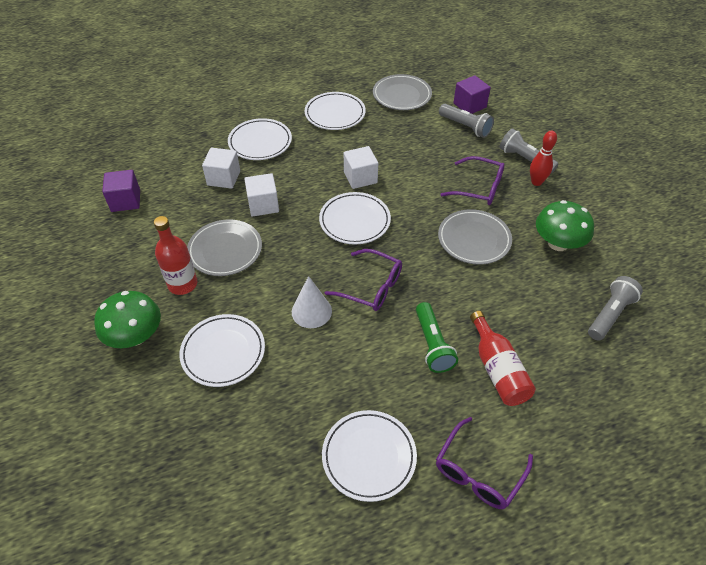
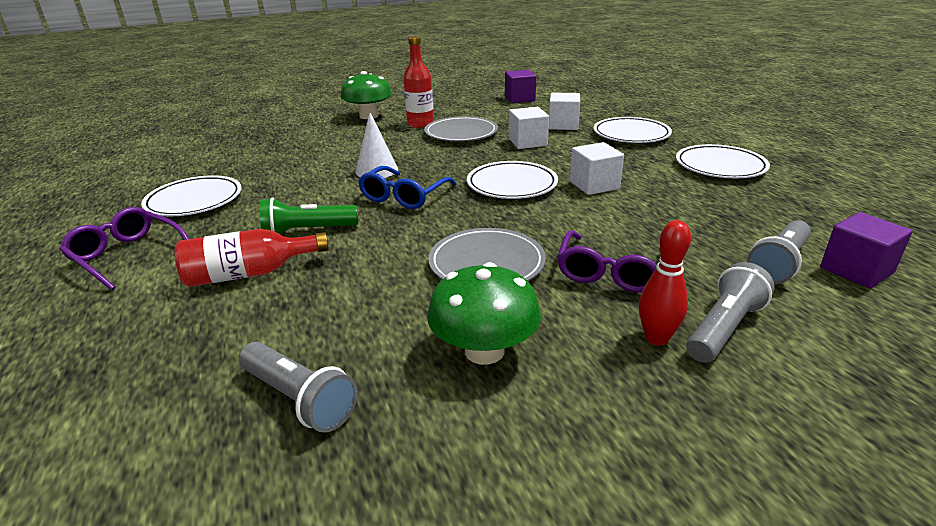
camera: 90 degrees right, 20 degrees down
(223, 352) = (341, 142): white plate -> none
(371, 287) = (404, 196): purple glasses -> blue glasses
(402, 95) = (816, 208): grey plate -> none

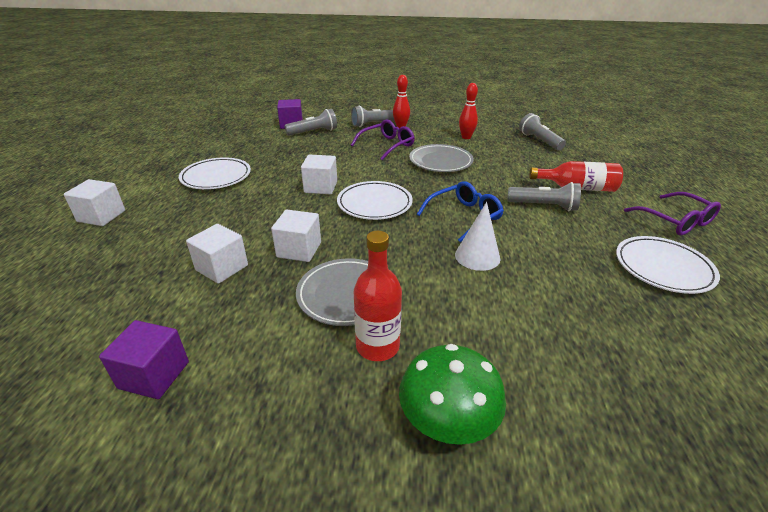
camera: 155 degrees left, 5 degrees up
(308, 231) = (544, 206): green flashlight -> grey flashlight
(484, 351) = (466, 137): green mushroom -> red bowling pin
(631, 134) = (195, 228): white plate -> none
(717, 124) = (101, 216): none -> white cube

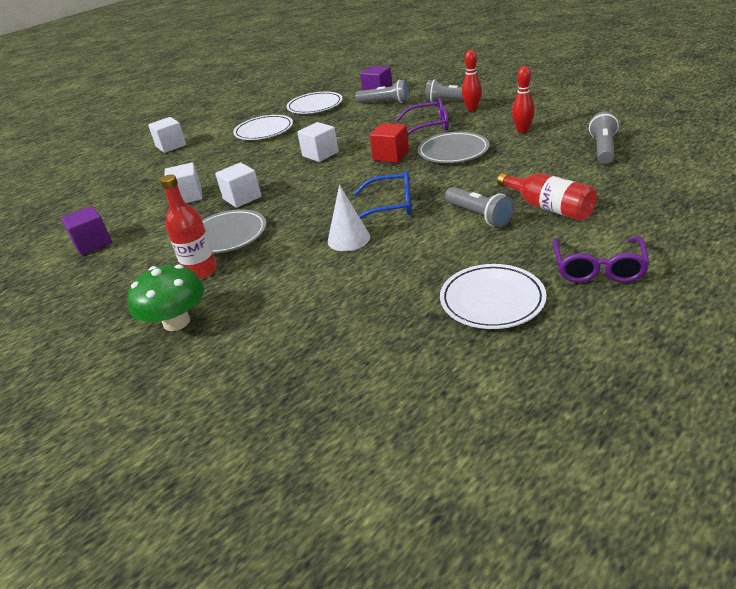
camera: 45 degrees right, 0 degrees up
(374, 204) = (338, 177): white plate -> white plate (315, 106)
(393, 175) = (391, 156): none -> red cube

